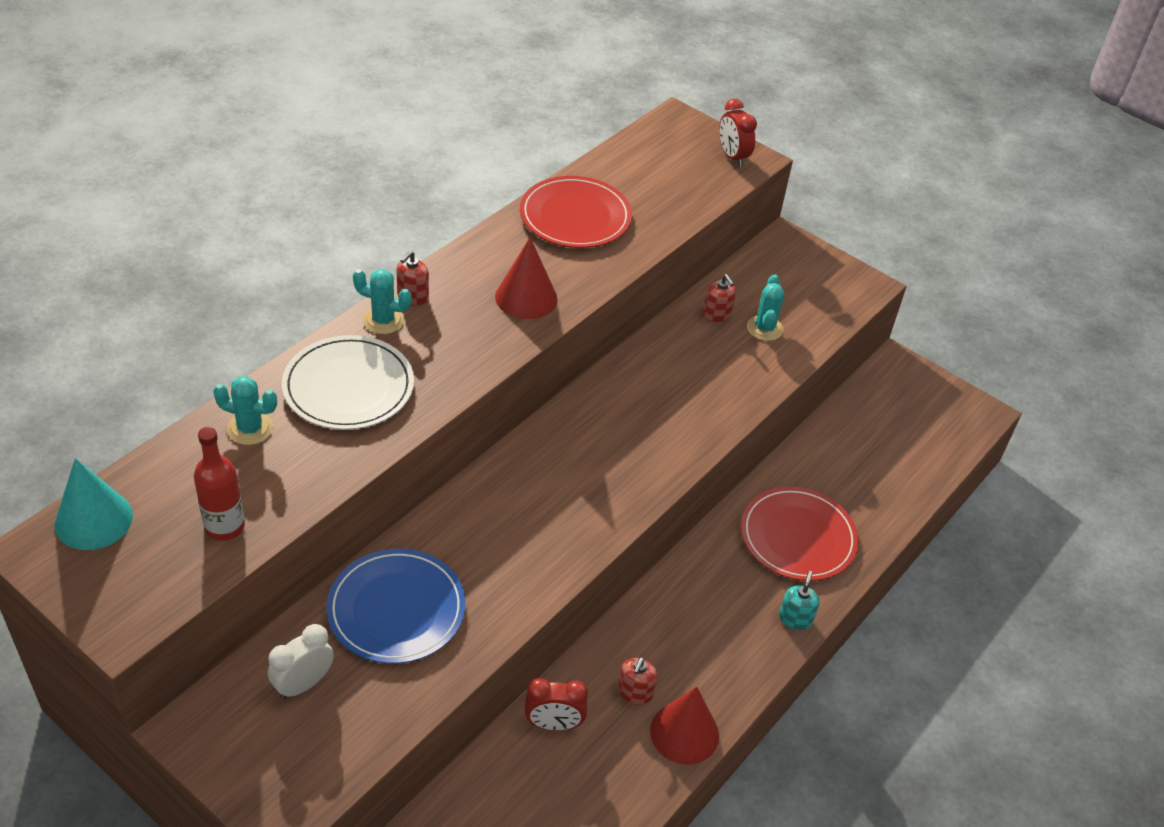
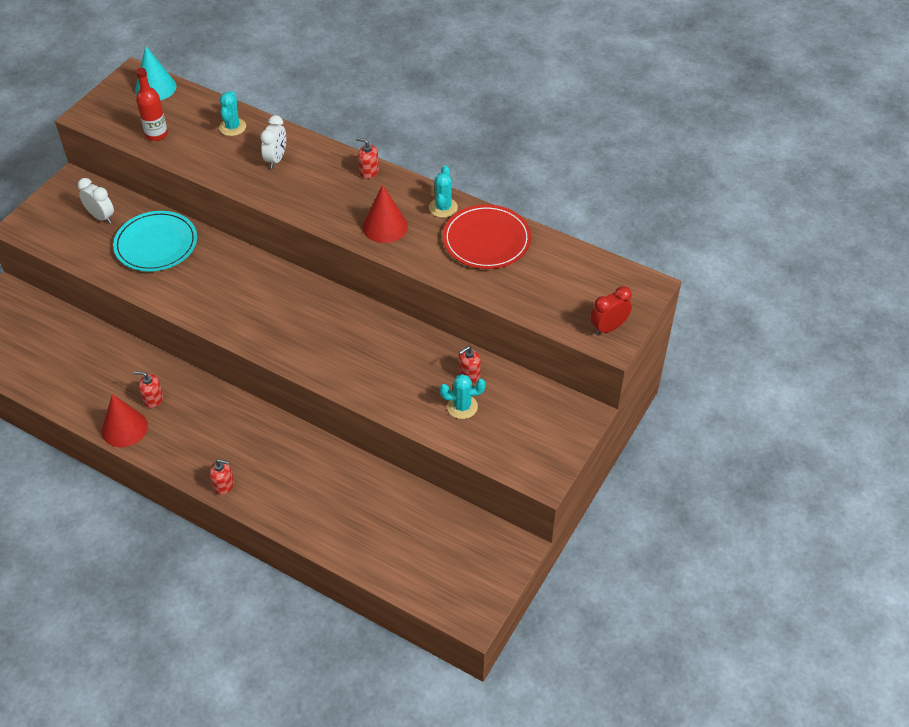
camera: 85 degrees right, 5 degrees up
(348, 387) = (276, 159): white plate -> white clock
(383, 320) = (341, 162): turquoise cactus -> turquoise cactus (443, 207)
(396, 609) = (156, 244): blue plate -> turquoise plate
(553, 724) = (126, 361): red clock -> none
(795, 619) = (224, 485): turquoise soap dispenser -> red soap dispenser
(798, 537) = (301, 483): red plate -> none

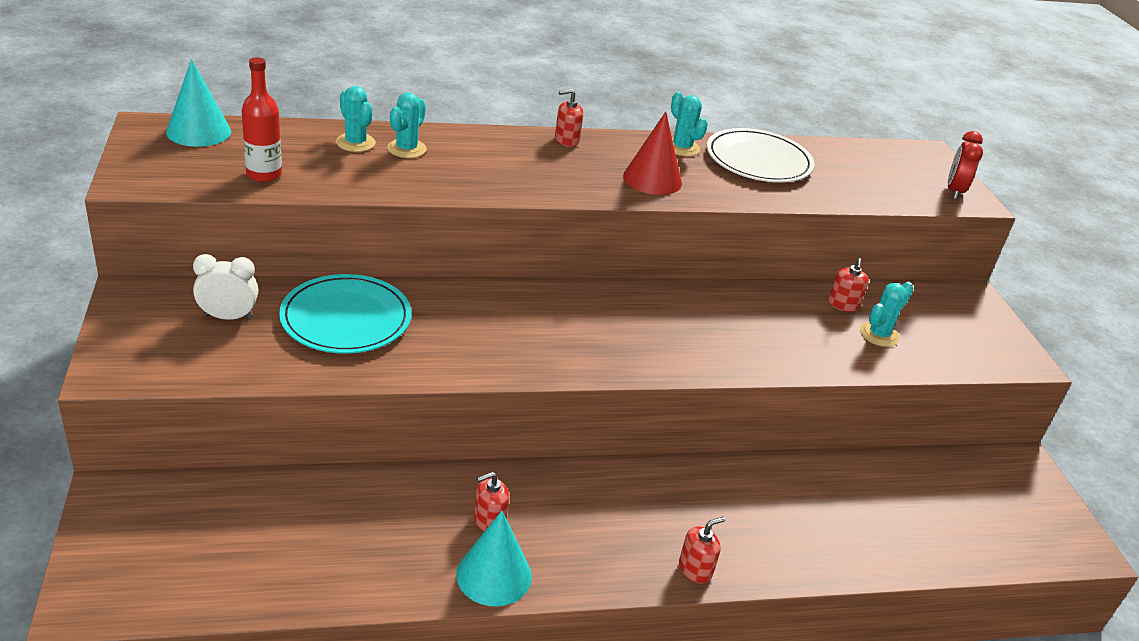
camera: 45 degrees left, 15 degrees down
(124, 428) = (494, 575): red cone -> turquoise cone
(257, 143) = (406, 149): none -> turquoise cactus
(276, 159) = (451, 157): white clock -> none
(486, 240) = (758, 160): red plate -> white plate

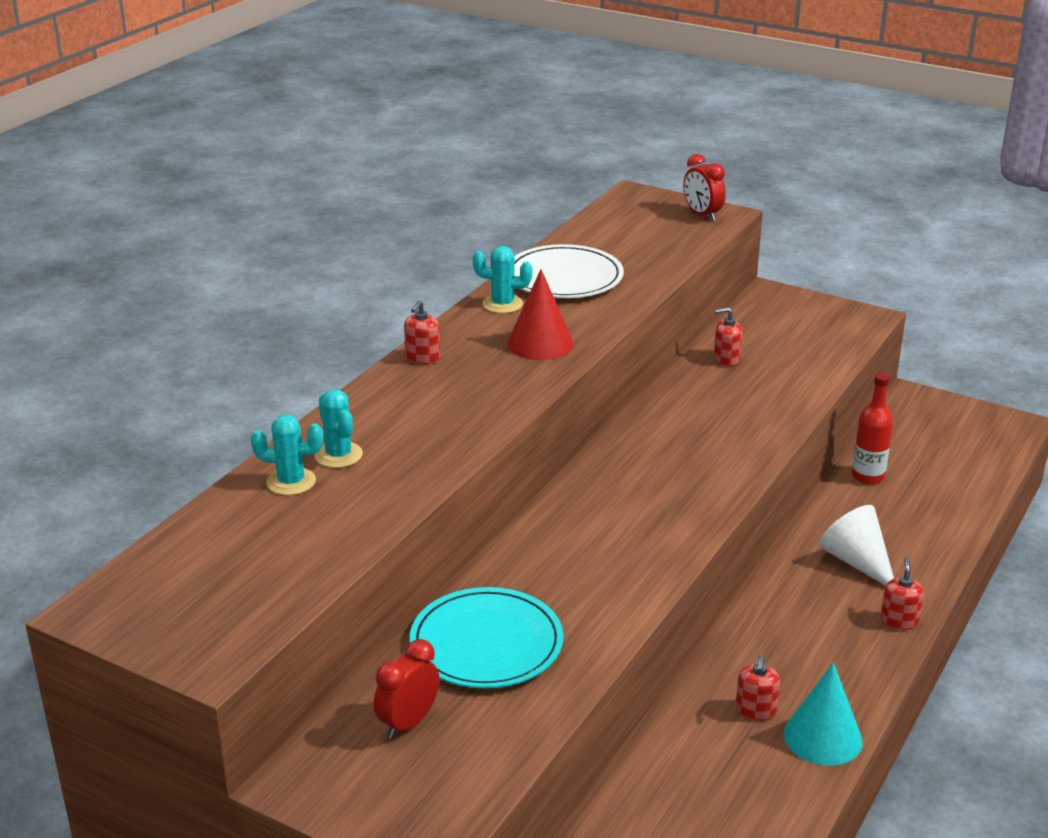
camera: 45 degrees left, 5 degrees down
(198, 131) = (147, 578): turquoise cone -> none
(228, 317) = (408, 723): white clock -> red clock
(264, 174) = (293, 564): red bottle -> red bottle (868, 476)
(744, 512) = (857, 562): none -> white cone
(843, 305) = (726, 359): red soap dispenser -> red soap dispenser turned 120 degrees clockwise
(879, 334) = (779, 363): turquoise cactus -> none

